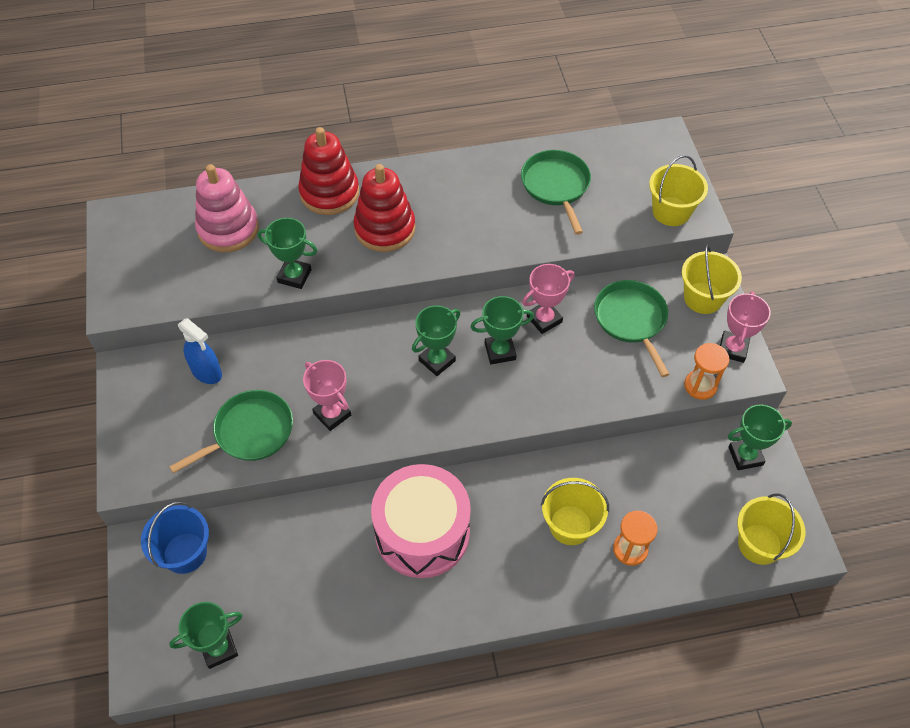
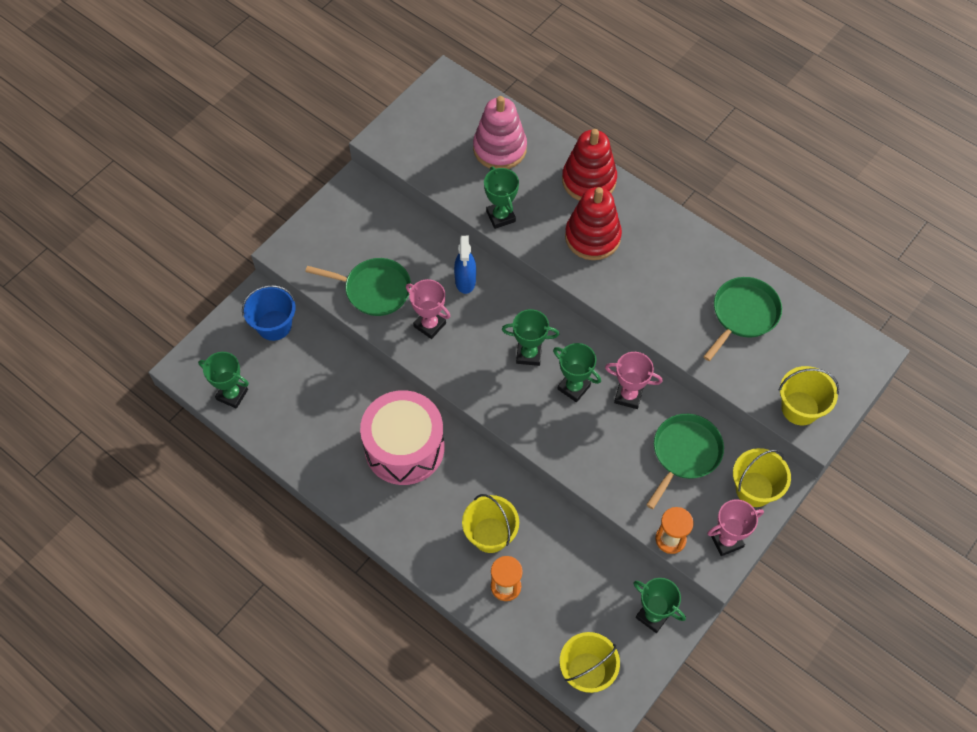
camera: 50 degrees right, 5 degrees up
(207, 372) = (393, 230): blue spray bottle -> blue spray bottle (465, 281)
(332, 414) = (429, 325): pink trophy -> pink trophy turned 60 degrees counterclockwise

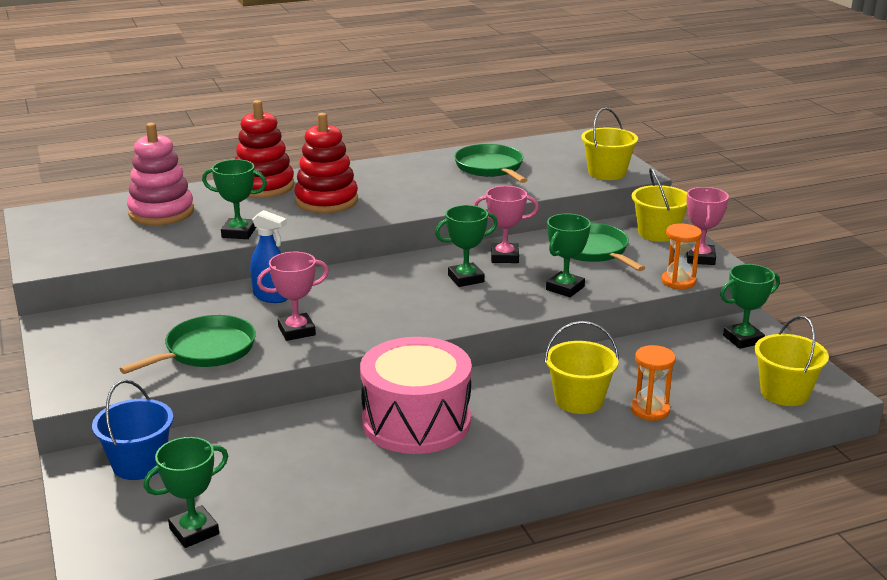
camera: 60 degrees left, 35 degrees down
(529, 354) = (401, 289): green trophy -> green trophy (565, 288)
(628, 396) = (504, 257): pink trophy -> pink trophy turned 45 degrees clockwise

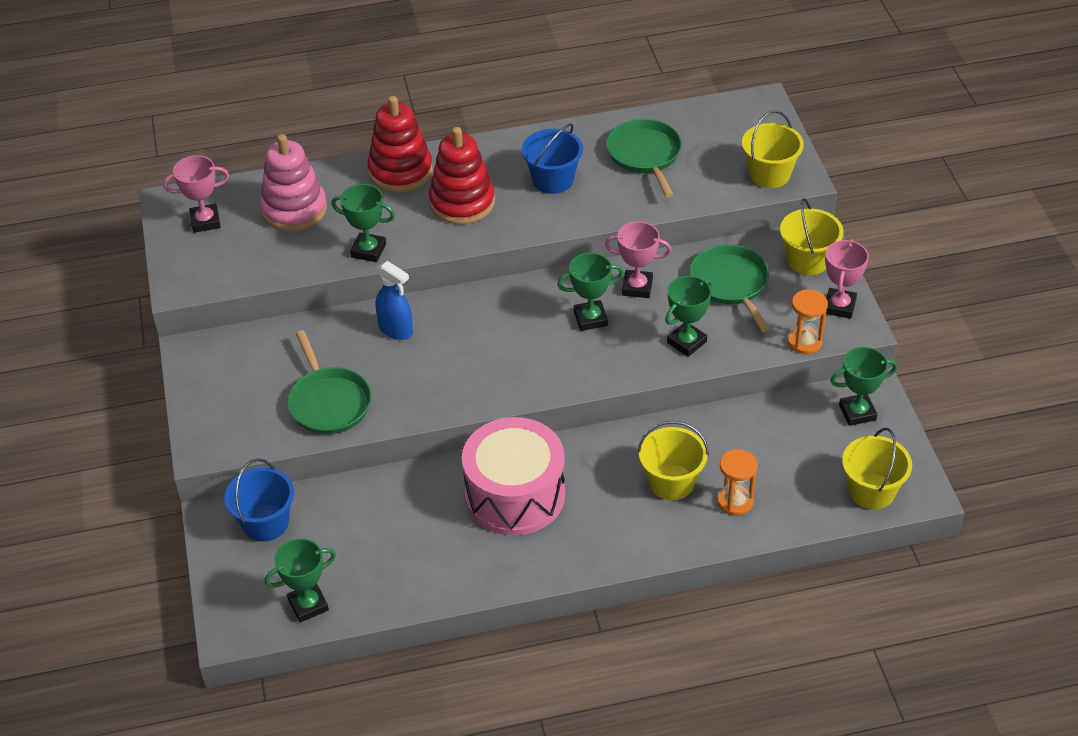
camera: 10 degrees right, 20 degrees up
(206, 350) = (329, 402): green pan -> green pan turned 105 degrees clockwise
(296, 331) = (415, 383): pink trophy -> pink trophy (205, 221)
(409, 184) = (553, 180): none -> blue bucket

